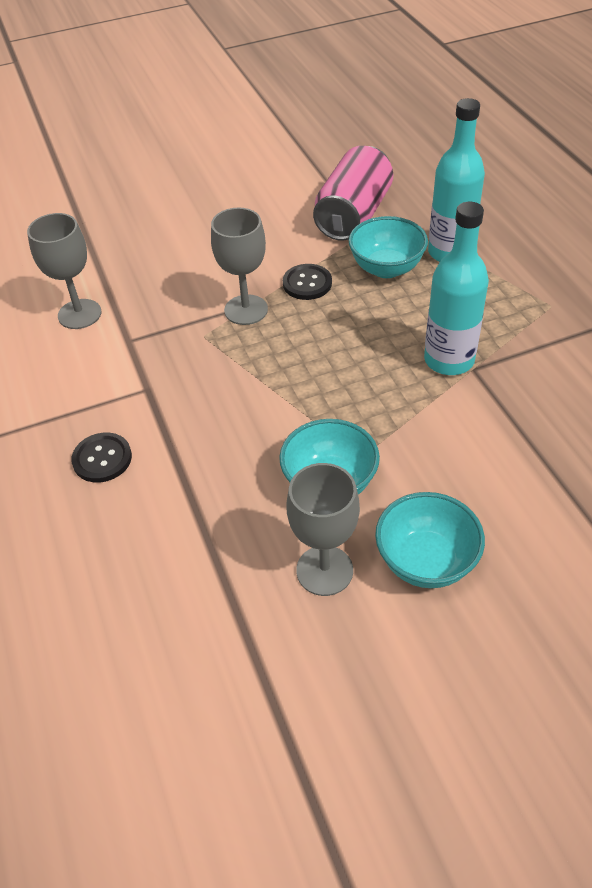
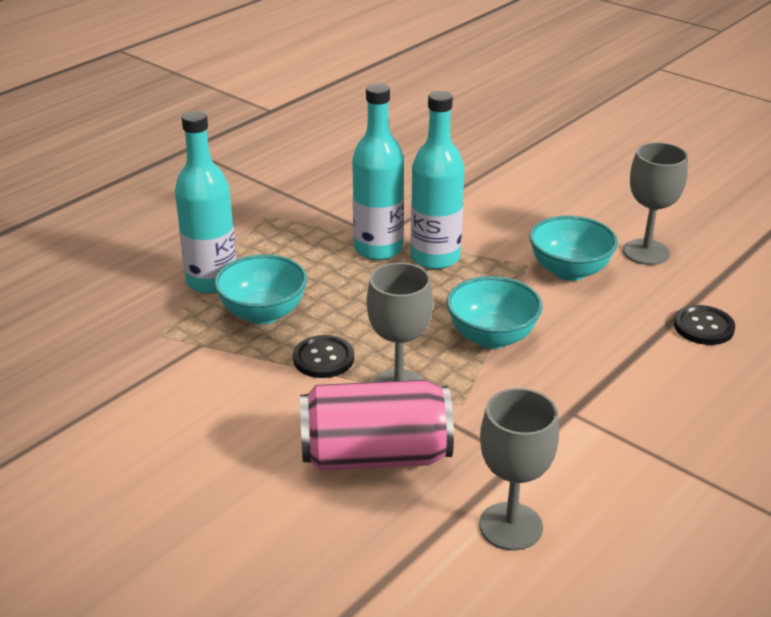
camera: 120 degrees left, 15 degrees down
(102, 459) = (679, 402): black button -> black button (703, 327)
(353, 215) = (170, 362): pink can -> pink can (375, 455)
(411, 393) = (435, 258): none -> turquoise bottle
(426, 561) = (592, 216): turquoise bowl -> turquoise bowl (492, 337)

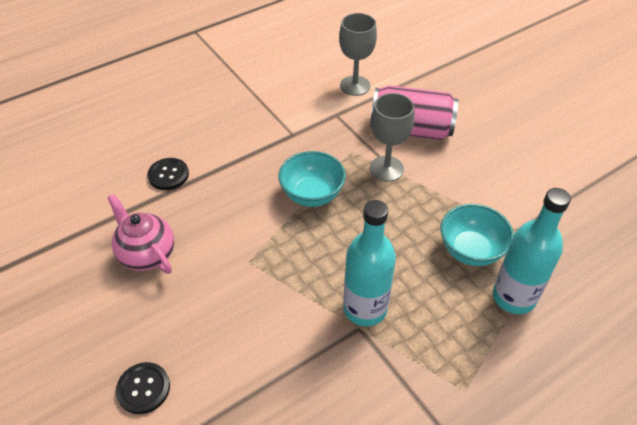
camera: 165 degrees left, 15 degrees up
(323, 358) = (430, 200): black button -> black button (143, 389)
(435, 258) = (320, 286): turquoise bottle -> none
(569, 271) = (221, 246): turquoise bowl -> none
(646, 252) = (147, 254): grey goblet -> pink teapot

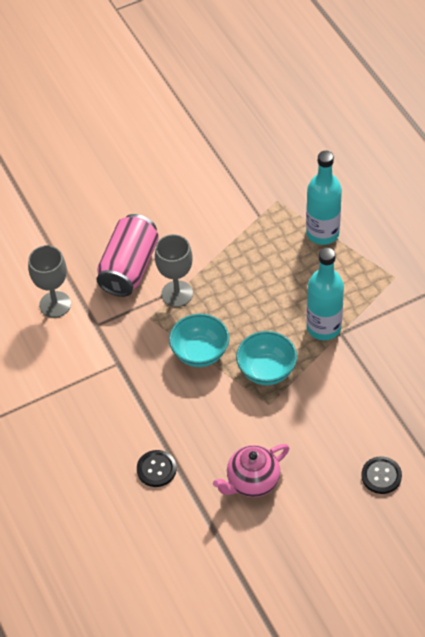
camera: 80 degrees left, 5 degrees up
(471, 250) = (276, 250): turquoise bowl -> turquoise bowl (266, 371)

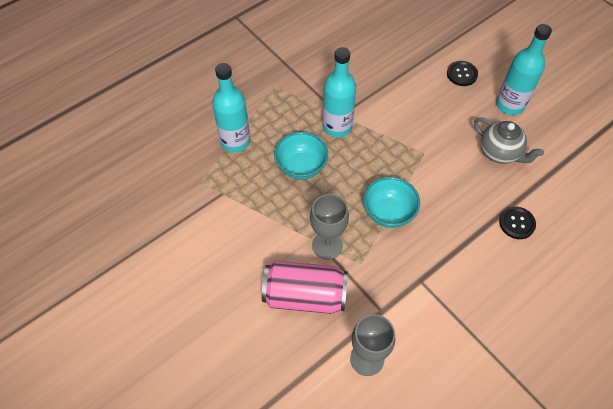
camera: 105 degrees left, 5 degrees up
(252, 482) = (500, 152): pink teapot -> grey teapot
(266, 371) = (392, 160): turquoise bowl -> turquoise bowl (301, 167)
(321, 515) = (510, 105): none -> turquoise bottle

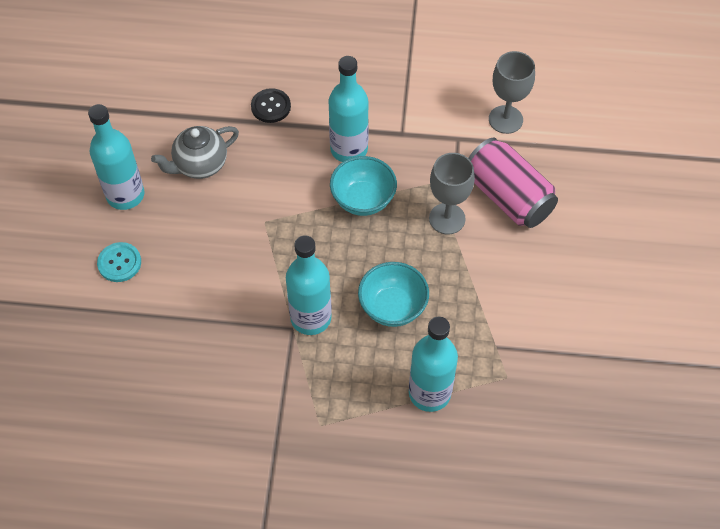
camera: 135 degrees left, 0 degrees up
(436, 238) = (349, 149): none -> turquoise bottle
(462, 74) = (119, 263): black button -> turquoise button
(500, 152) = (200, 165): grey teapot -> grey teapot turned 120 degrees counterclockwise

